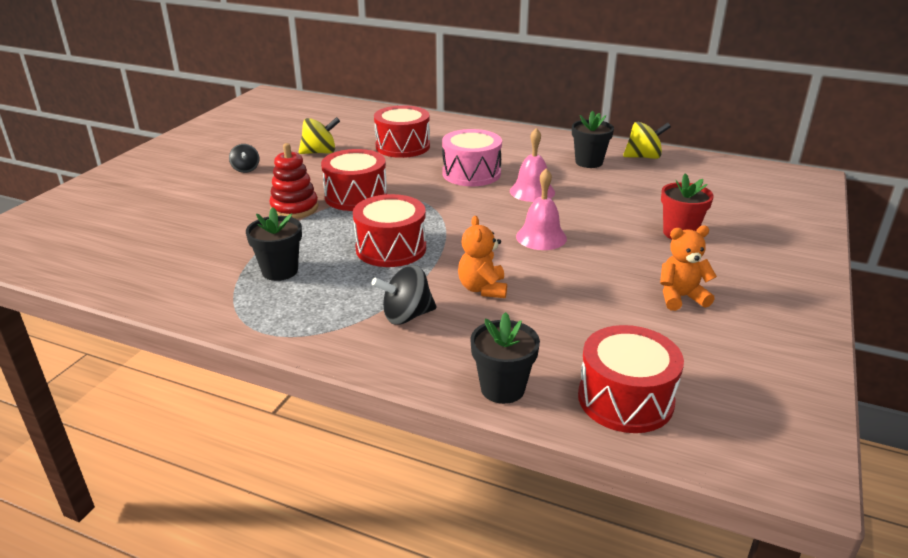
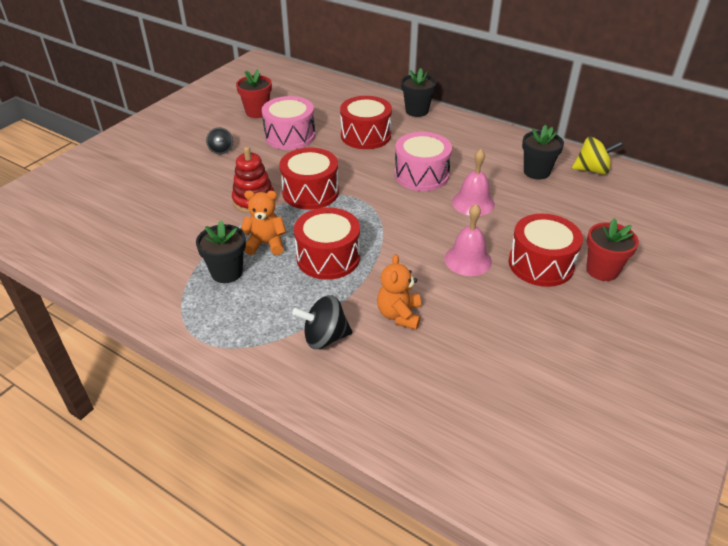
camera: 10 degrees right, 10 degrees up
(278, 136) = (257, 112): none -> red flower pot
(320, 152) = (290, 136): yellow spinning top -> pink drum
(502, 388) = (390, 432): black flower pot -> black flower pot (417, 111)
(625, 399) = (497, 461): red drum -> red drum (541, 264)
(680, 297) = (581, 349): orange teddy bear -> orange teddy bear (265, 244)

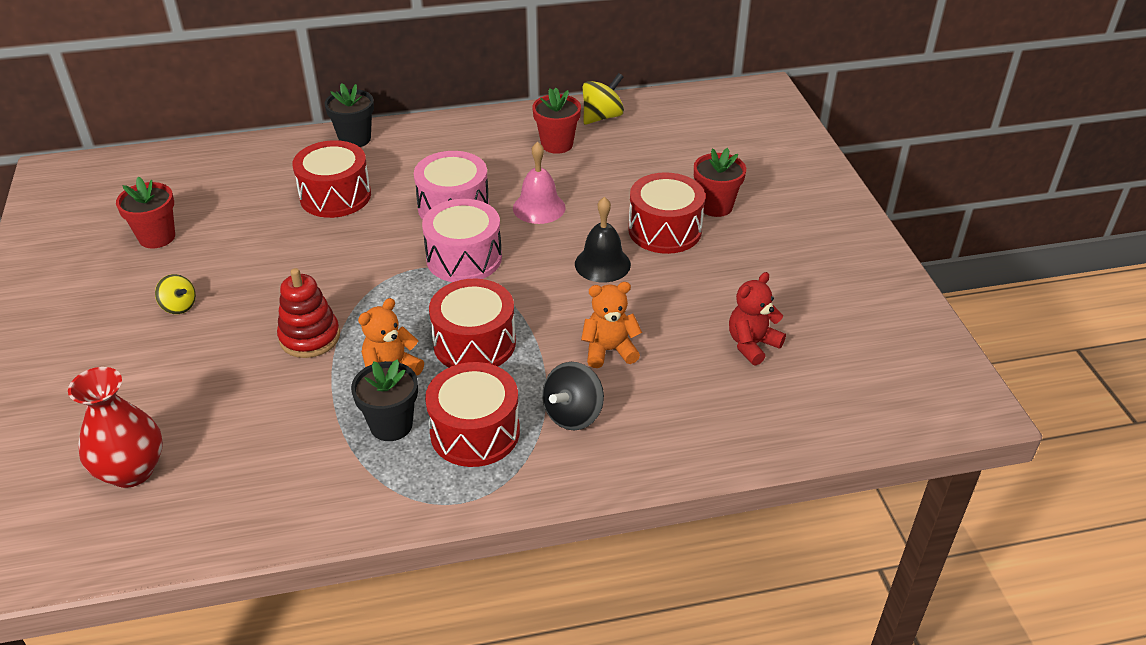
camera: 45 degrees left, 0 degrees up
(99, 214) = (131, 471): none -> red vase
(221, 150) = (179, 306): black spinning top -> yellow spinning top
(290, 136) = (244, 243): pink drum -> pink drum (464, 258)
(310, 192) = (361, 291): red drum -> red drum (475, 432)
(399, 315) = (609, 350): orange teddy bear -> orange teddy bear turned 120 degrees clockwise
(468, 260) = (602, 264): pink bell -> black bell
(502, 379) = (752, 345): none -> red teddy bear
(536, 172) = (557, 144): black flower pot -> red flower pot

